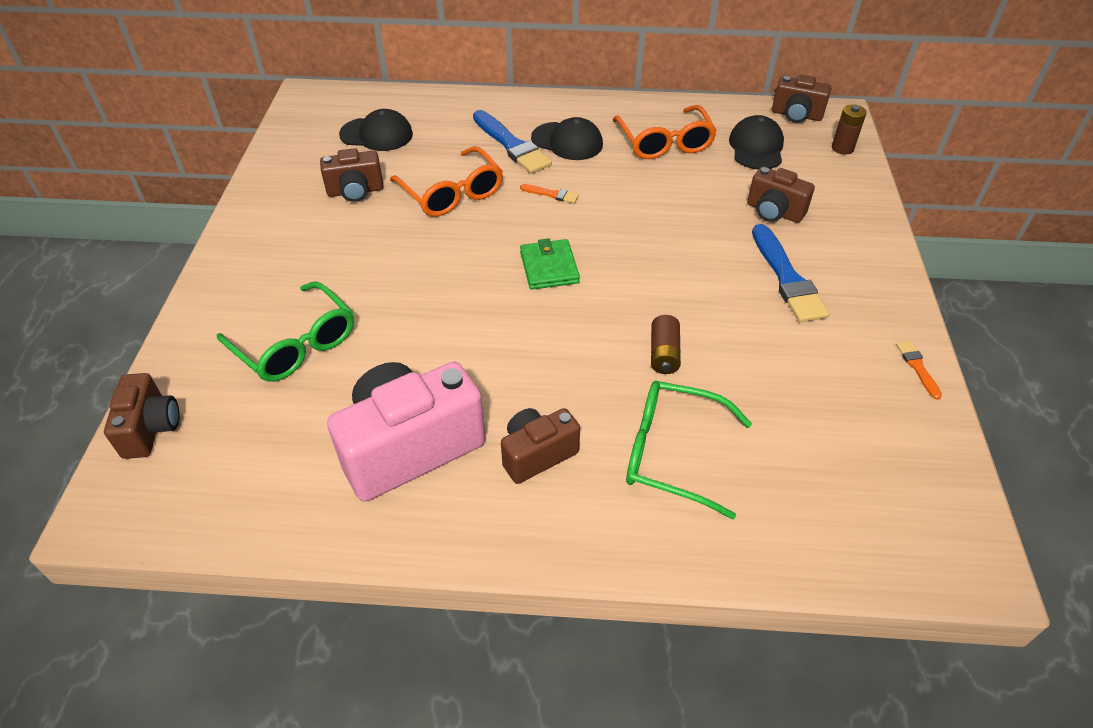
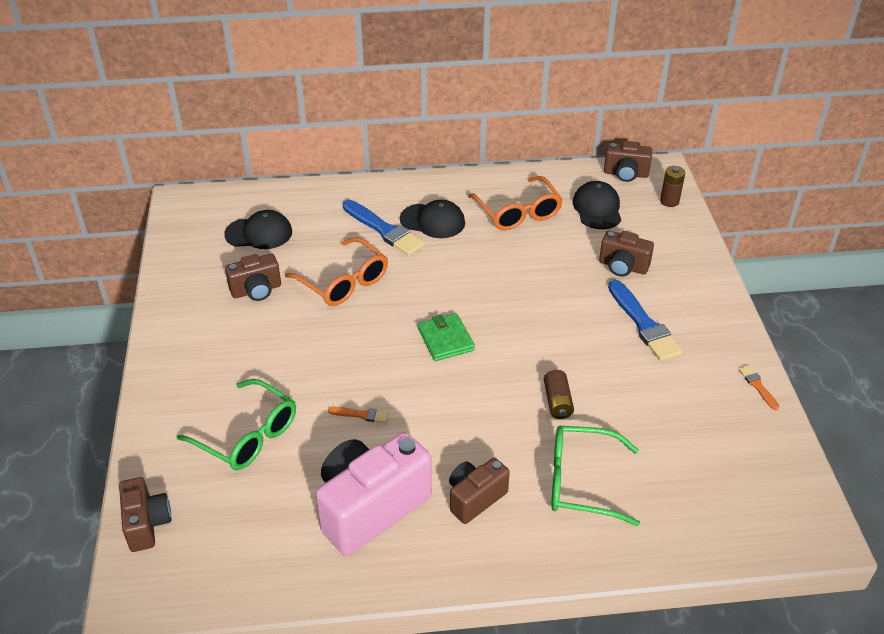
camera: 10 degrees left, 5 degrees down
(552, 194) = (431, 273): orange brush -> orange brush (361, 415)

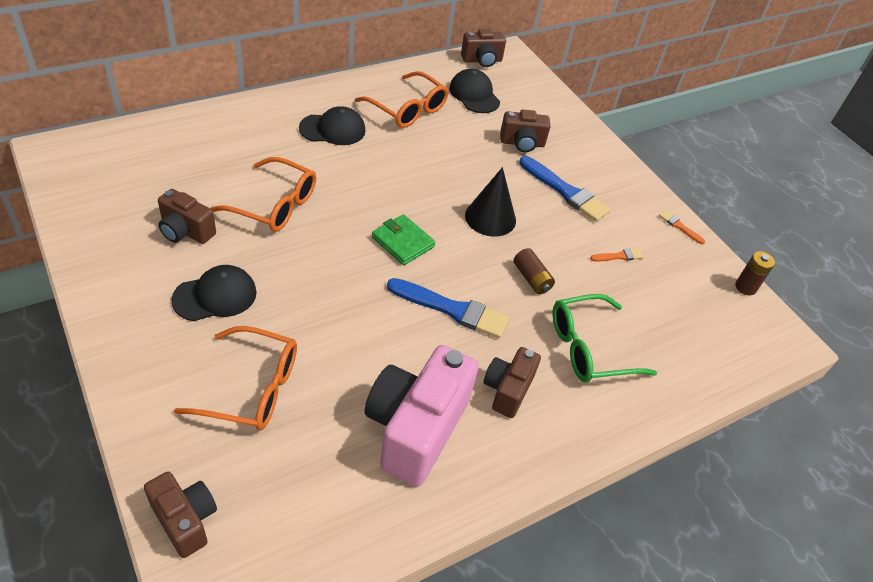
camera: 30 degrees left, 5 degrees up
(247, 435) = (252, 388): green glasses -> orange glasses
(256, 290) = (186, 231): brown camera -> brown camera turned 75 degrees clockwise
(259, 233) = (159, 171): black cap -> black cap (215, 296)
(361, 415) = (359, 336): orange brush -> orange brush (619, 256)
(384, 230) = (290, 146): blue brush -> blue brush (452, 309)
(547, 334) = (490, 217): none -> black cone
(669, 201) = (529, 79): brown battery -> brown battery (745, 287)

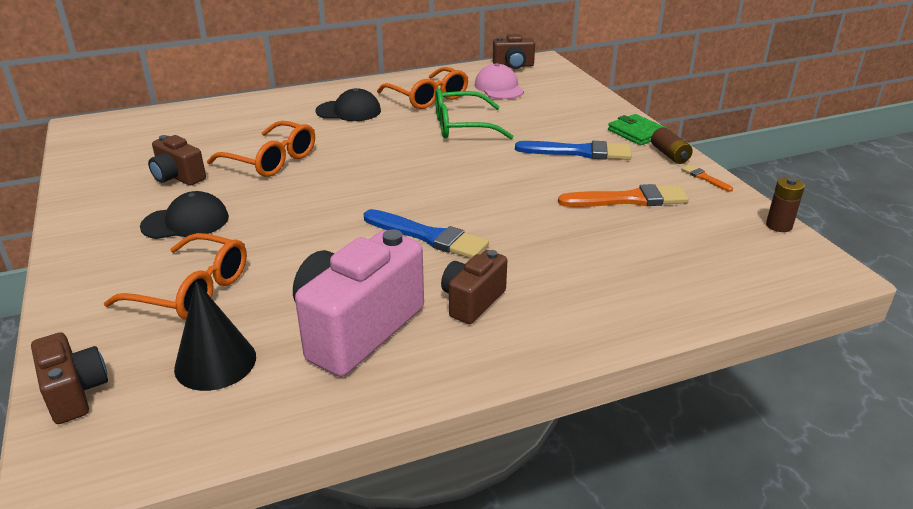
camera: 15 degrees right, 15 degrees down
(402, 242) = (392, 186): green wallet -> green wallet (637, 133)
(474, 95) = (499, 87): black cap -> pink cap
(490, 217) = (491, 170): black cone -> black cone (215, 362)
(522, 143) = (540, 119): brown camera -> none
(531, 278) = (524, 215): brown battery -> brown battery (670, 155)
(565, 191) = (579, 152): blue brush -> blue brush turned 45 degrees counterclockwise
(589, 348) = (578, 270): green glasses -> green glasses (462, 126)
(619, 256) = (629, 199): orange brush -> orange brush, size x2.10

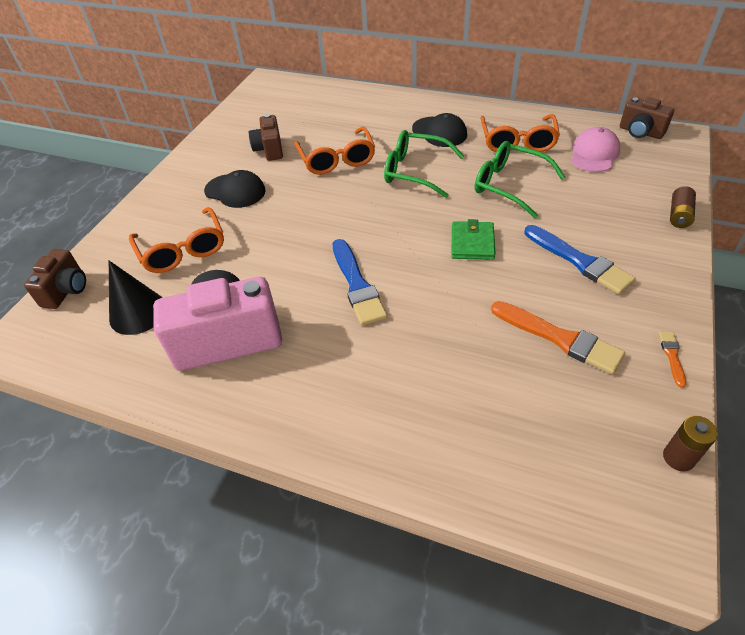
camera: 45 degrees right, 15 degrees up
(366, 144) = (415, 171): none -> green glasses
(472, 301) = (317, 362): brown camera -> none
(637, 133) = (669, 266): green wallet -> green wallet (472, 243)
(670, 155) = (670, 309): brown battery -> brown battery (679, 215)

